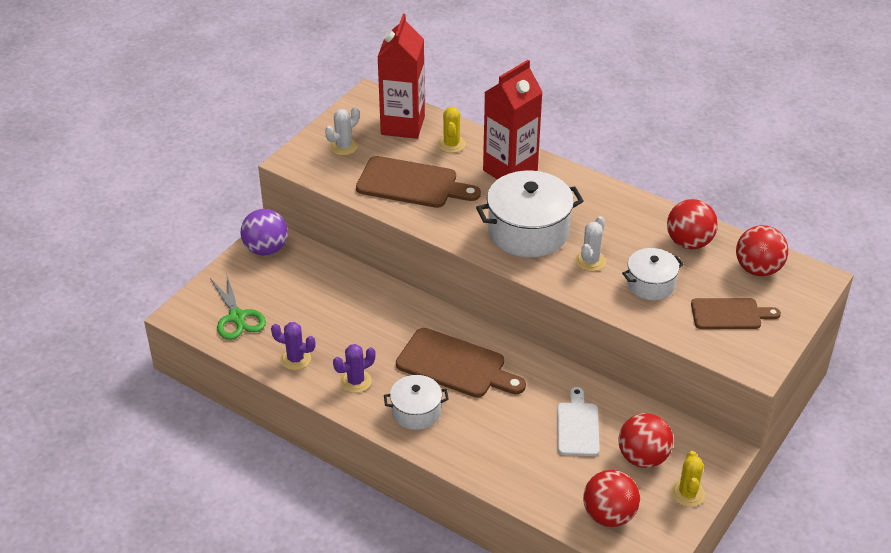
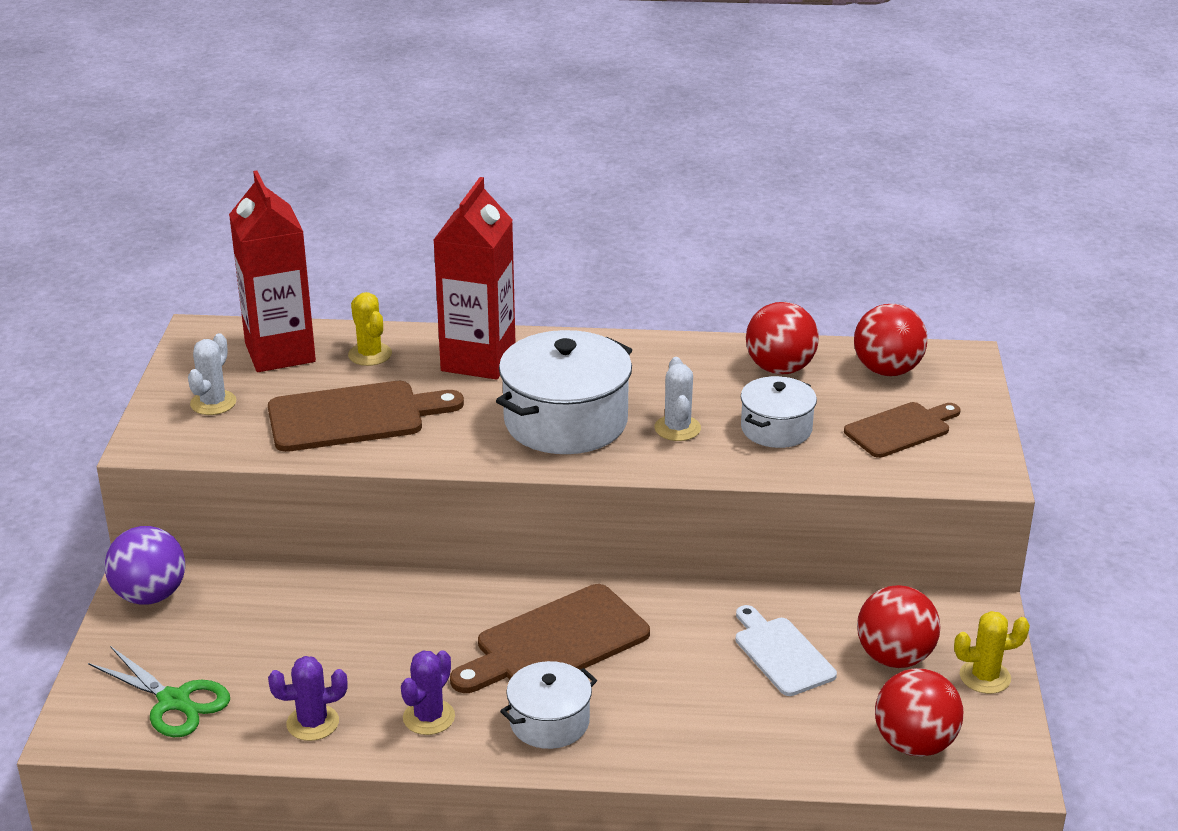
camera: 30 degrees left, 10 degrees down
(455, 365) = (555, 642): brown cutting board -> brown cutting board turned 150 degrees clockwise
(688, 493) = (985, 677): yellow cactus -> yellow cactus turned 75 degrees counterclockwise

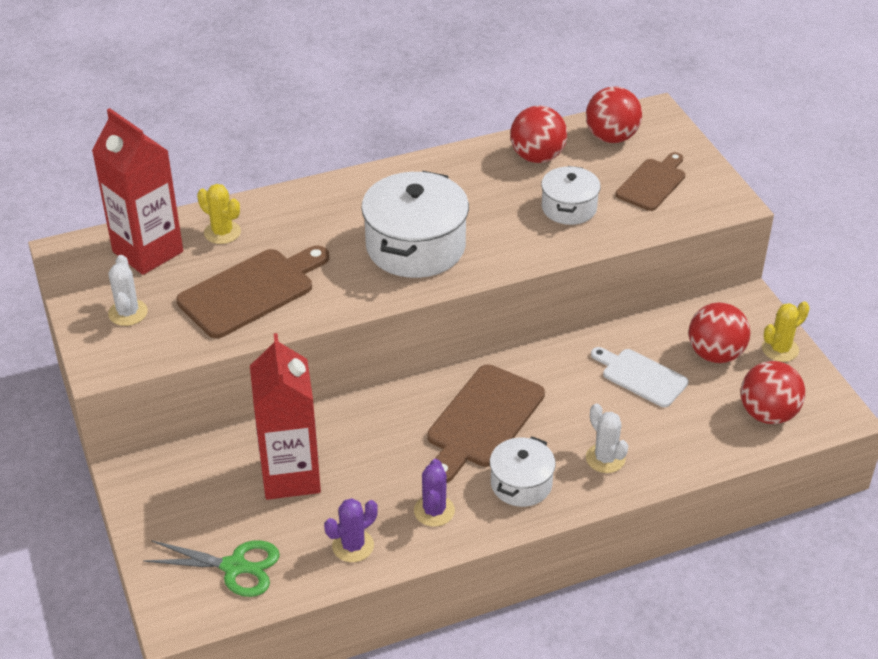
camera: 25 degrees left, 10 degrees up
(150, 595) = (148, 487): purple ball -> none
(478, 360) = (311, 213): red carton -> red carton (290, 476)
(677, 428) = (500, 228): white cactus -> white cactus (605, 458)

